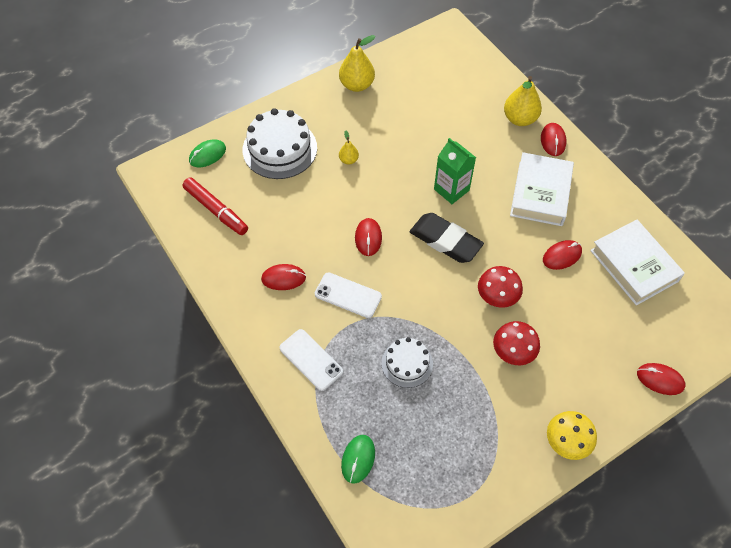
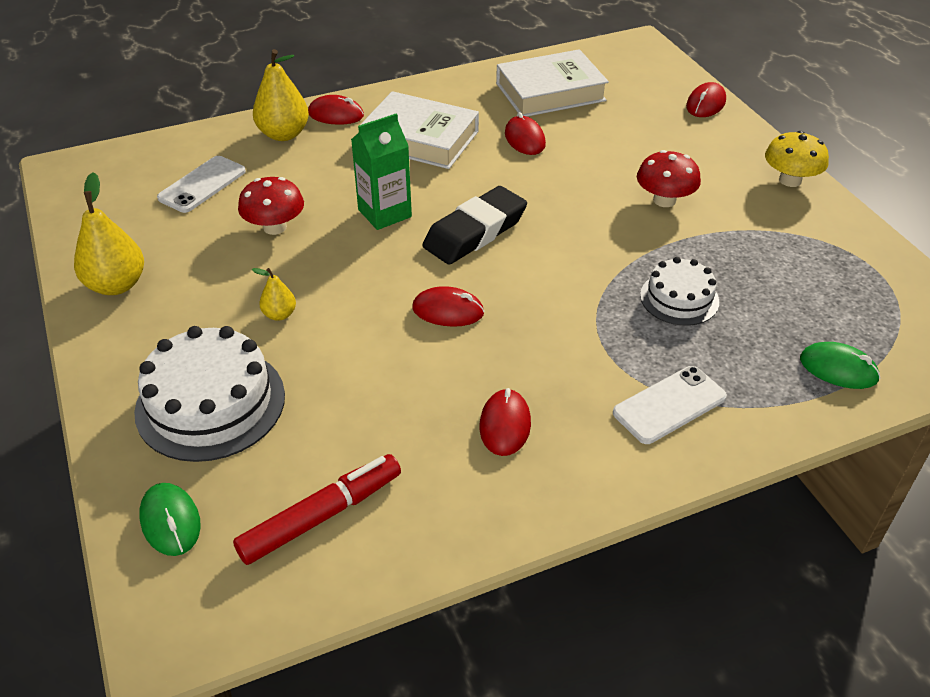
camera: 80 degrees left, 15 degrees down
(348, 295) = (553, 347): white phone -> white phone (202, 184)
(497, 296) = (577, 200): red mushroom -> red mushroom (275, 227)

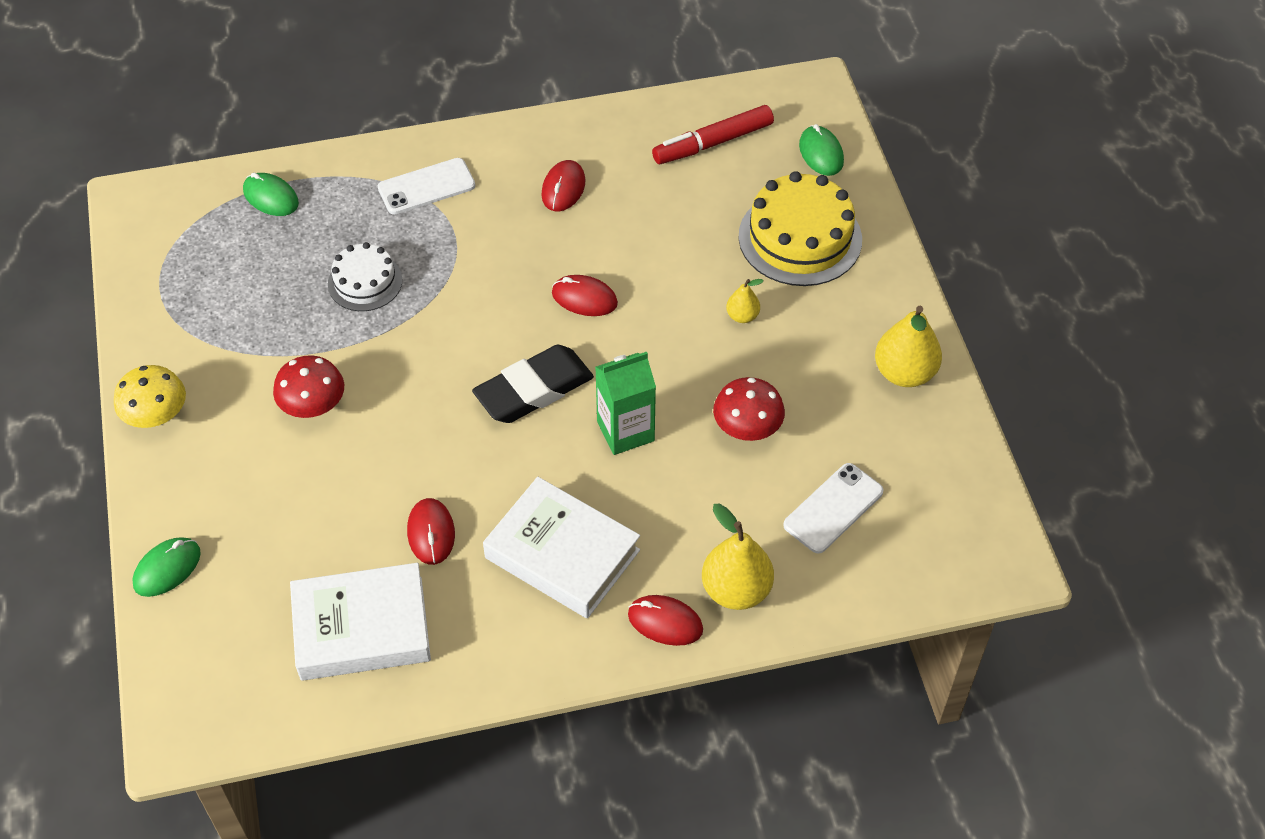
camera: 170 degrees left, 10 degrees up
(210, 403) = (800, 238): white cake -> yellow cake
(705, 104) = (167, 569): red mouse -> green mouse

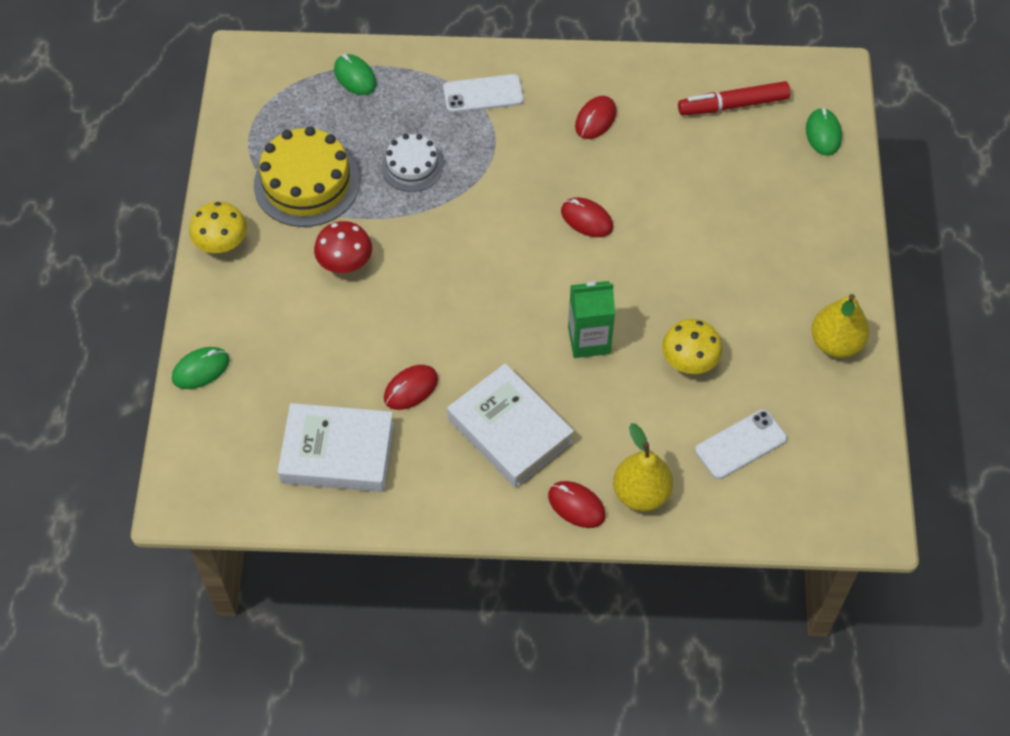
camera: 15 degrees right, 5 degrees up
(431, 533) = (411, 389): red mouse -> red mouse turned 45 degrees clockwise
(534, 390) = (524, 288): black eraser -> none
(742, 316) = (713, 263): yellow pear -> none
(747, 428) = (689, 360): red mushroom -> yellow mushroom
(800, 238) = (782, 205): yellow cake -> yellow cake (306, 183)

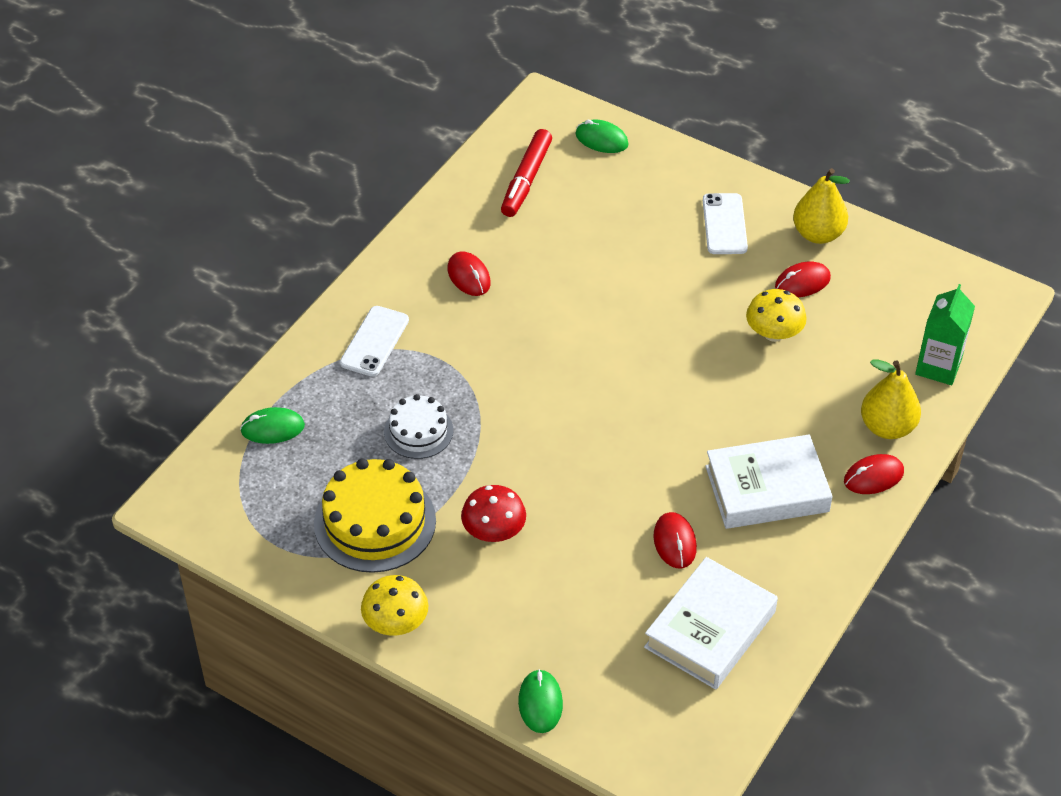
camera: 60 degrees left, 10 degrees down
(586, 219) = (576, 333): red mouse -> red mouse (802, 282)
(589, 340) = (707, 391): green carton -> green carton (938, 367)
(740, 444) = (879, 340): white phone -> white phone (724, 224)

